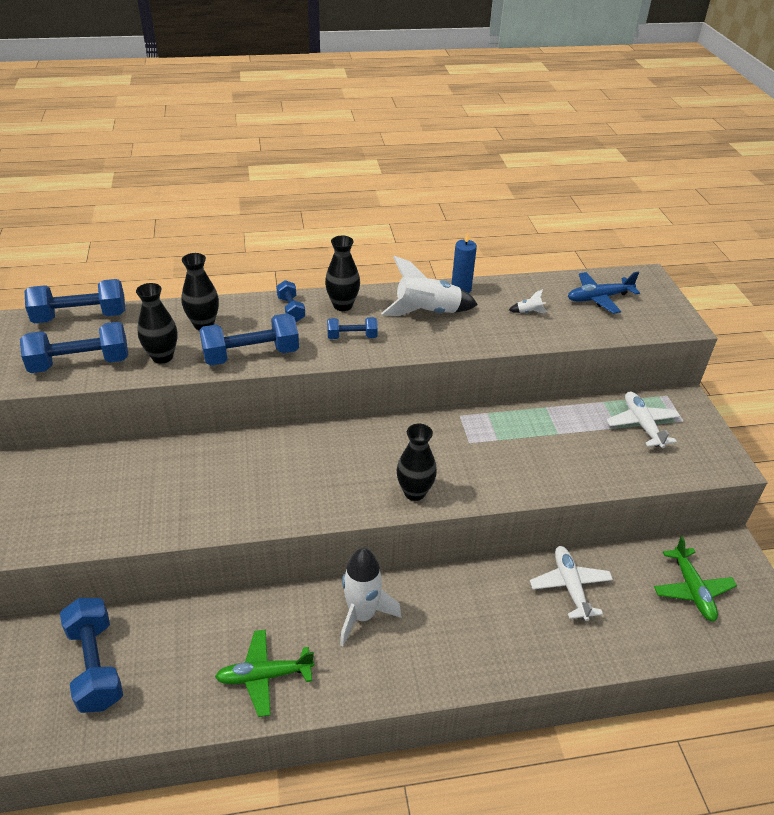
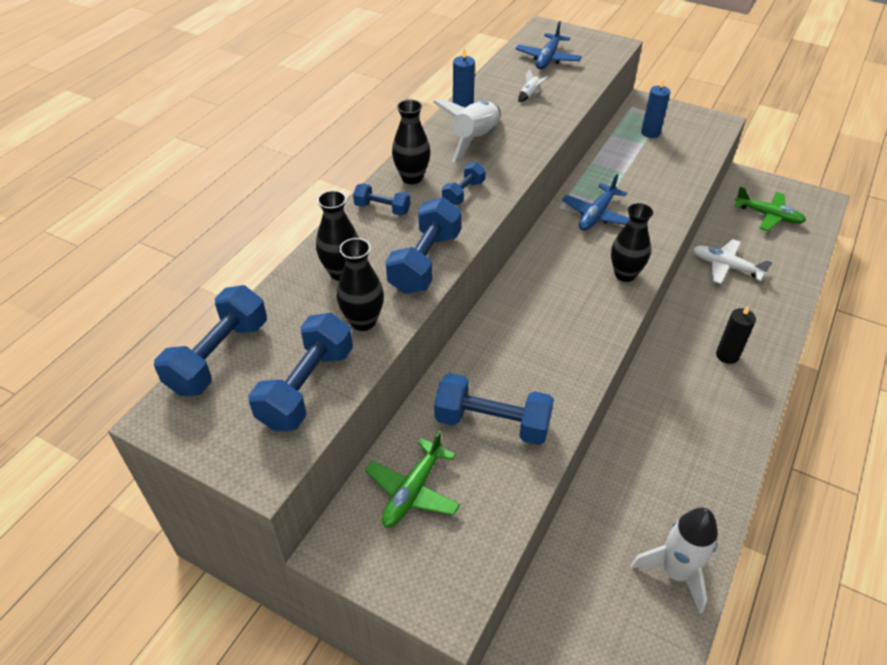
camera: 50 degrees left, 5 degrees up
(96, 665) = (602, 603): blue dumbbell -> blue dumbbell (492, 423)
(264, 676) = (694, 482): green plane -> green plane (413, 491)
(362, 615) = (674, 390): white rocket -> white rocket (675, 572)
(444, 637) = (727, 355): none -> black candle
(475, 441) = (596, 215): none -> blue plane
(642, 424) = (650, 133): white plane -> blue candle

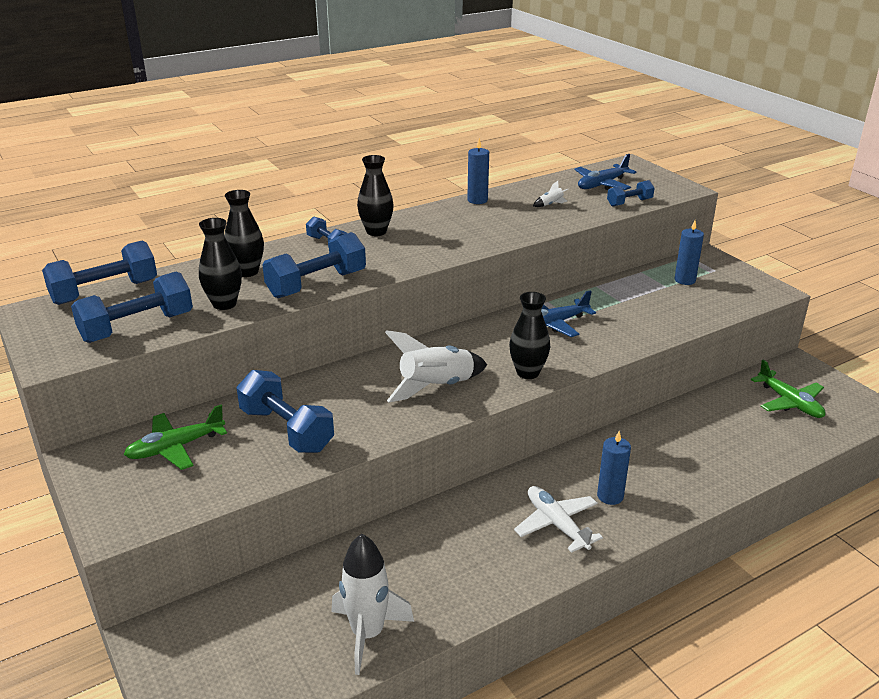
camera: 30 degrees right, 15 degrees down
(463, 193) = (405, 252): blue dumbbell -> blue dumbbell (629, 202)
(475, 140) = (461, 221): white rocket -> white rocket (436, 387)
(726, 267) = (690, 427): white plane -> white plane (556, 524)
(727, 355) = (610, 496): black candle -> blue candle

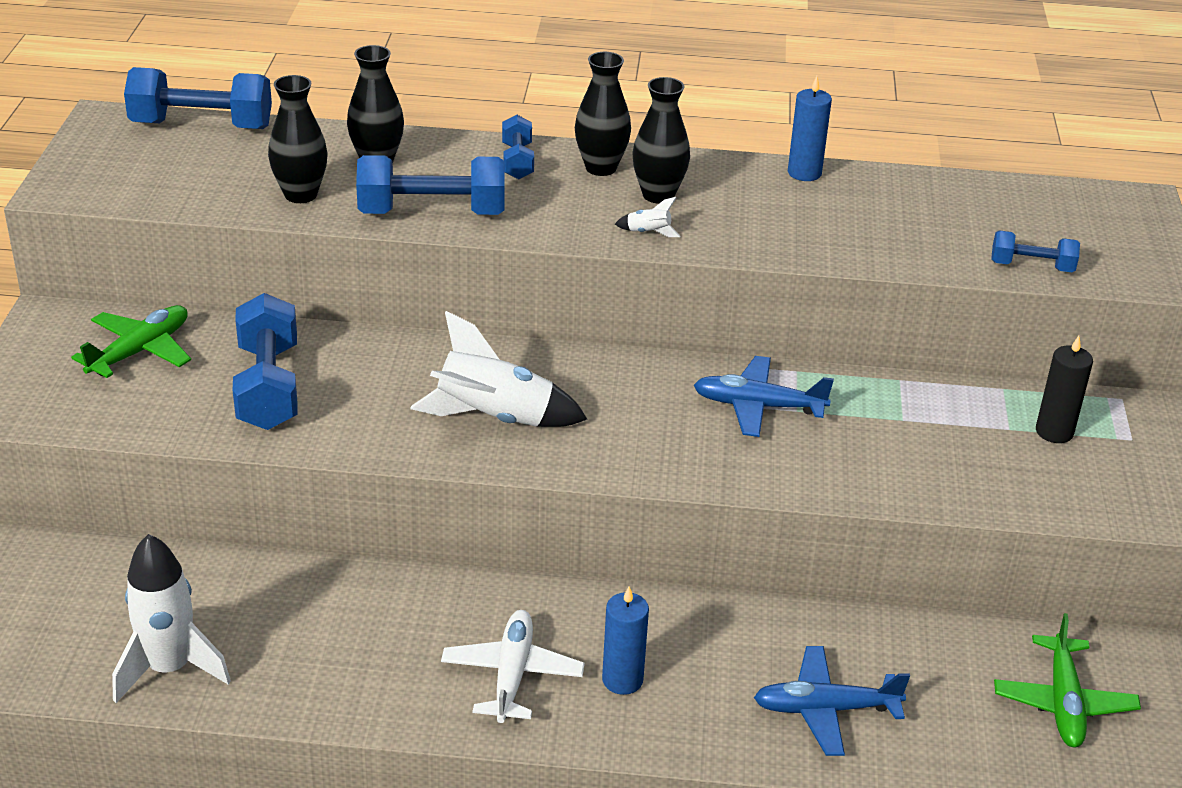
camera: 35 degrees right, 5 degrees up
(137, 327) = (181, 185): blue dumbbell -> none
(175, 448) = (140, 351): green plane -> green plane turned 120 degrees clockwise
(528, 373) = (630, 456): black vase -> black vase (658, 195)
(550, 204) = (902, 221): white rocket -> white rocket (648, 232)
(602, 184) = (1035, 220): blue plane -> blue plane (825, 709)
(685, 280) = (1054, 432): blue candle -> black candle

